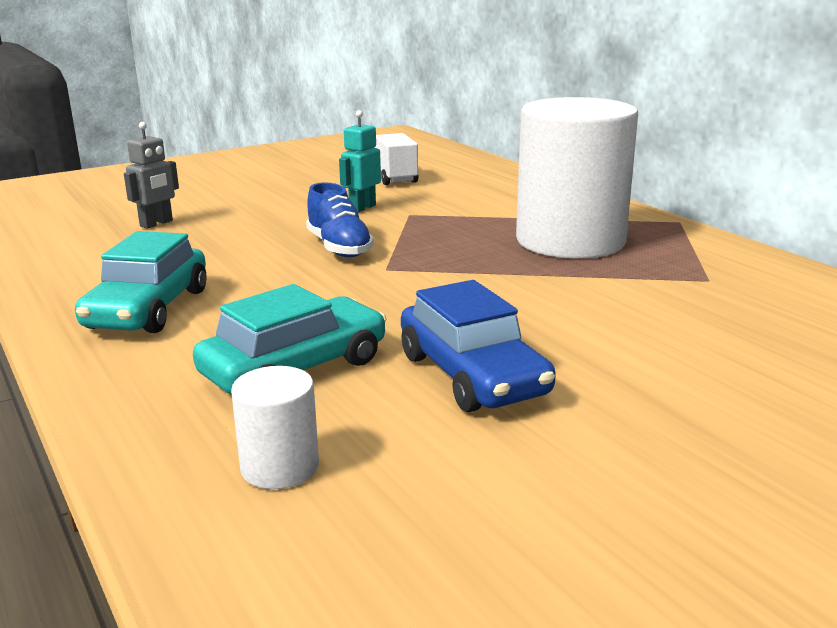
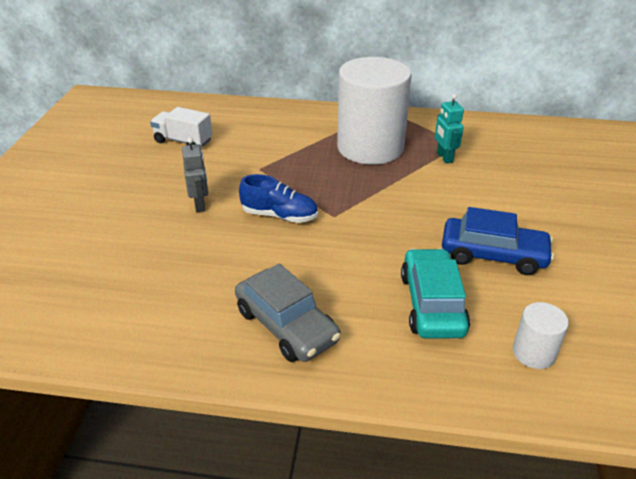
camera: 50 degrees left, 15 degrees up
(148, 309) = (286, 325): turquoise car -> grey car
(156, 224) = (123, 264): grey robot -> grey robot (200, 205)
(362, 208) = (223, 177): turquoise robot -> turquoise robot (444, 157)

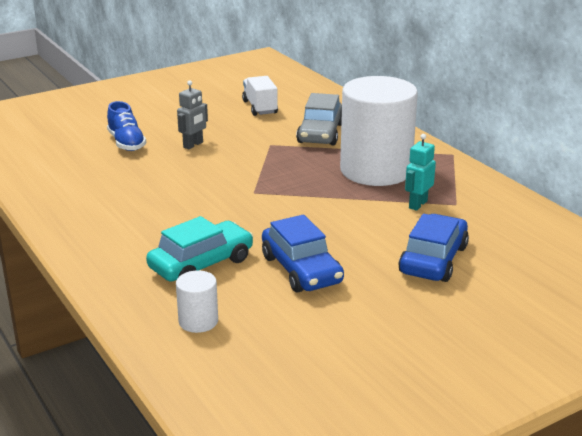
camera: 50 degrees right, 10 degrees down
(279, 215) = (223, 174): blue shoe -> blue shoe (126, 143)
(286, 325) = (108, 222): grey car -> grey car (320, 133)
(533, 191) = (433, 260): none -> blue car

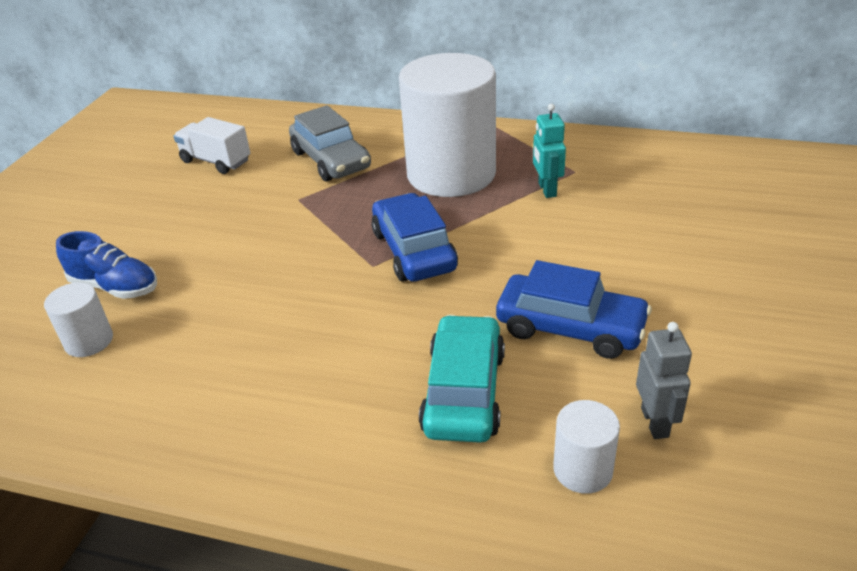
camera: 40 degrees left, 10 degrees up
(84, 159) = (89, 341): none -> white cylinder
(193, 145) = (209, 245): grey robot -> grey robot (655, 422)
(433, 260) = (655, 240): blue car -> blue car (414, 251)

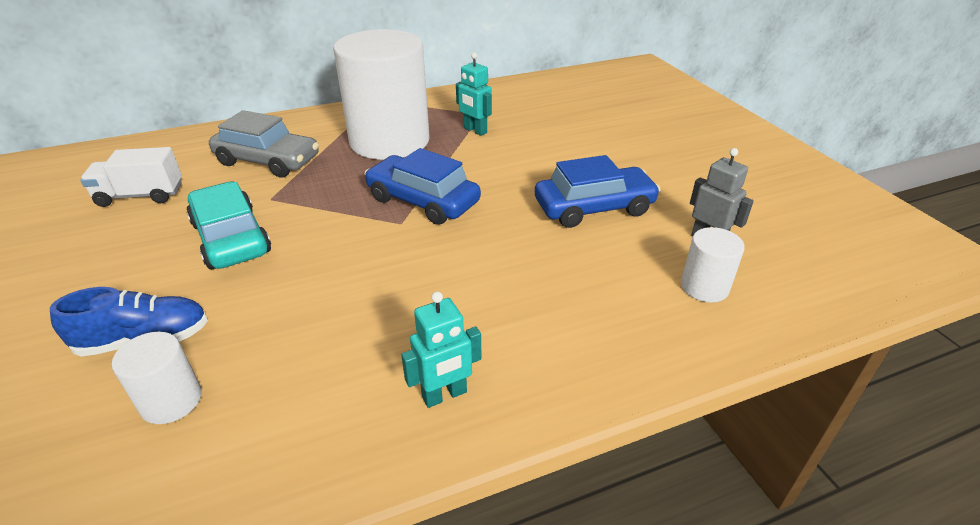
camera: 40 degrees left, 0 degrees up
(245, 437) = (444, 395): none -> turquoise robot
(464, 392) = (575, 277): turquoise car -> turquoise car (231, 238)

